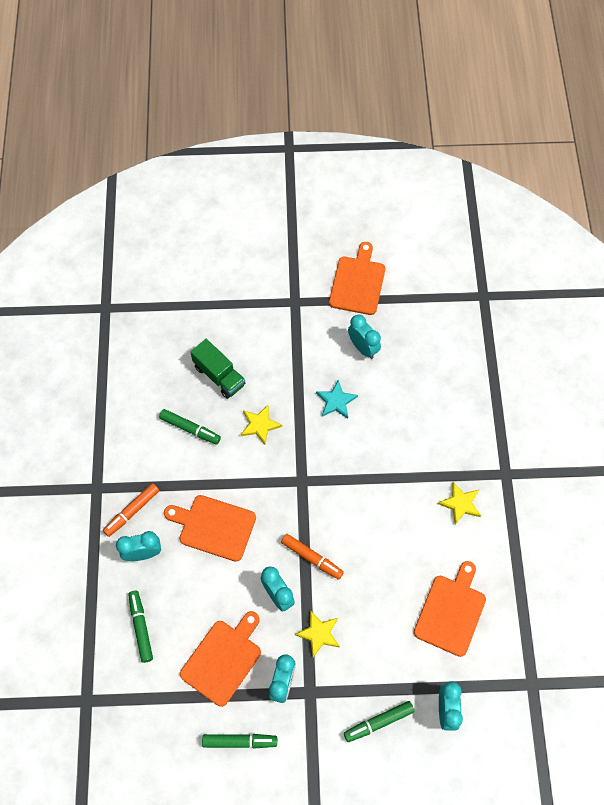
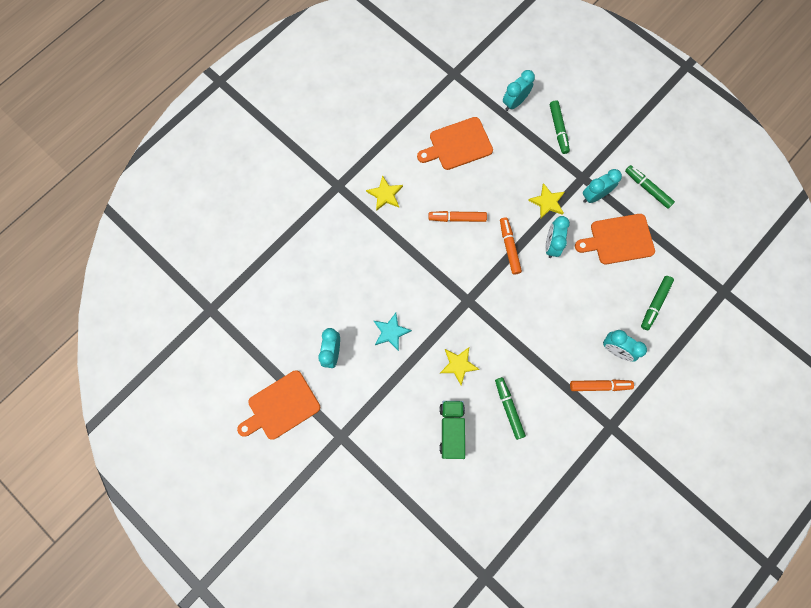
camera: 135 degrees left, 10 degrees up
(214, 527) = (553, 324): orange cutting board -> none
(378, 722) = (558, 129): green marker -> green marker turned 60 degrees clockwise
(380, 541) = (457, 218): none -> orange marker

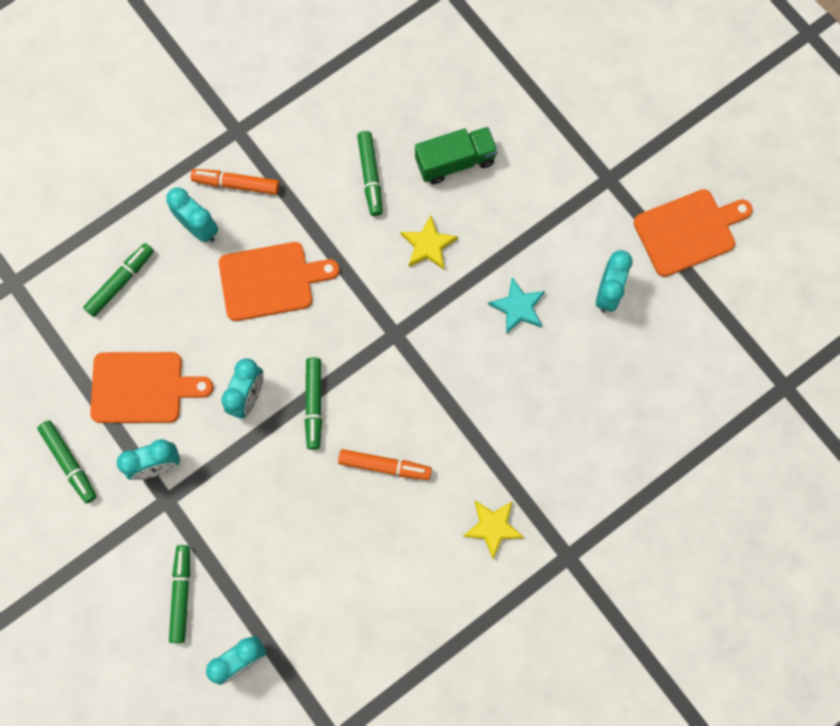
camera: 170 degrees left, 0 degrees up
(451, 430) = (455, 162): green truck -> green truck turned 120 degrees counterclockwise
(458, 144) = (357, 596): orange cutting board -> orange cutting board (271, 281)
(509, 247) = (314, 404): orange marker -> green marker
(547, 202) = (235, 468): yellow star -> none

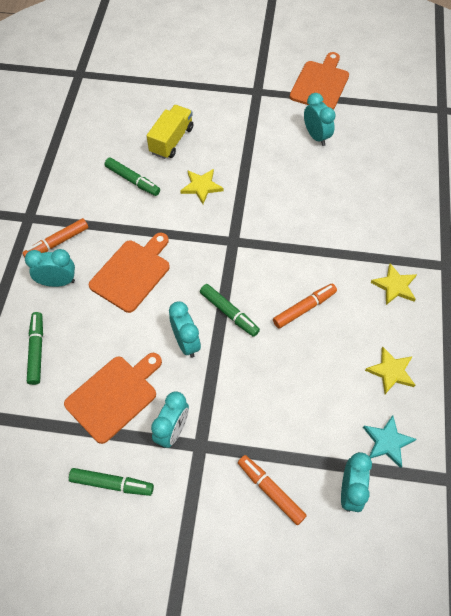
camera: 45 degrees left, 15 degrees down
(181, 594) = (270, 491): green marker -> orange marker
(393, 600) = (391, 371): none -> yellow star
(455, 162) = (171, 140): green truck -> yellow truck
(518, 307) = (281, 177): turquoise star -> turquoise star (387, 442)

